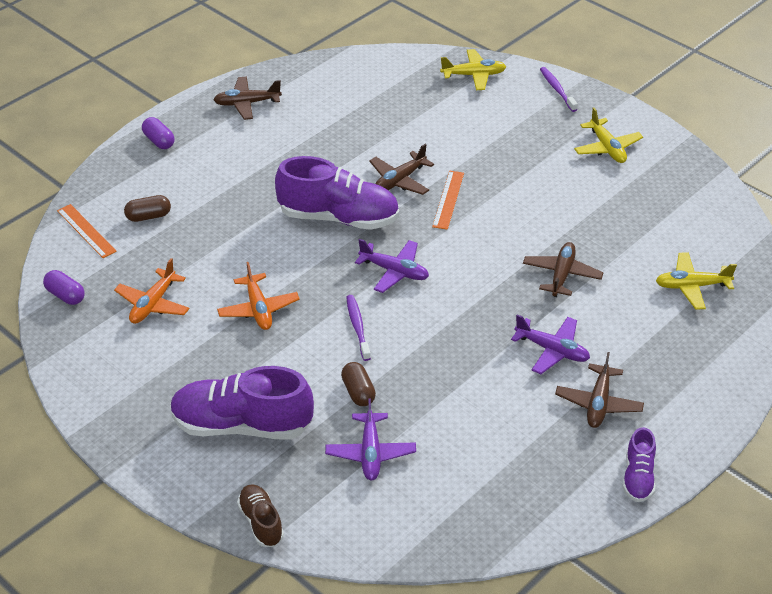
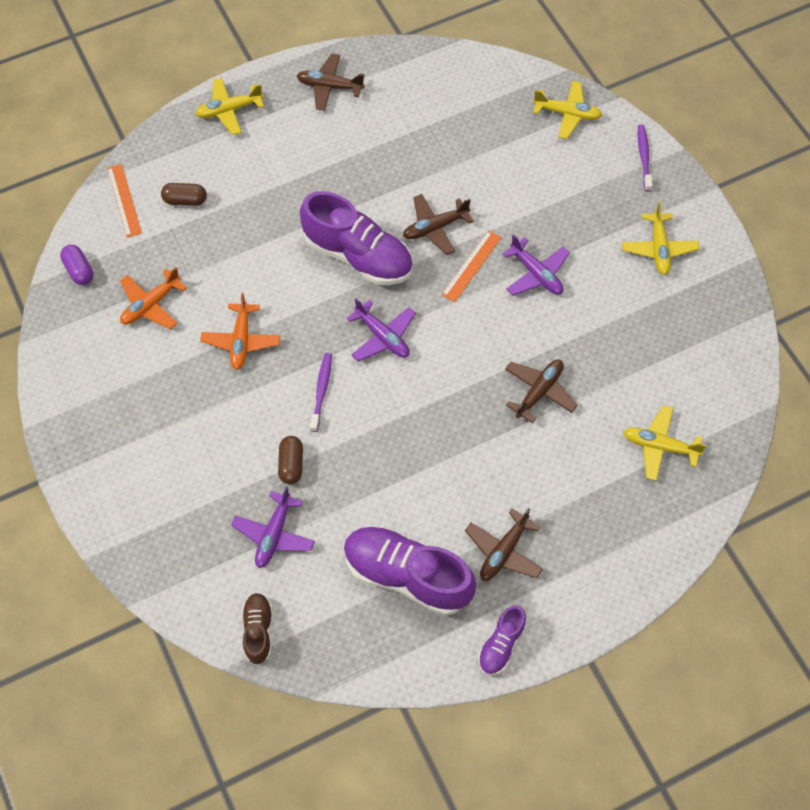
camera: 20 degrees right, 20 degrees up
(159, 141) = (229, 110): purple capsule -> yellow plane
(242, 425) = (175, 466): purple shoe -> purple shoe (407, 575)
(261, 522) = (151, 575): brown shoe -> brown shoe (258, 631)
(552, 350) = (488, 477): purple plane -> purple plane (536, 274)

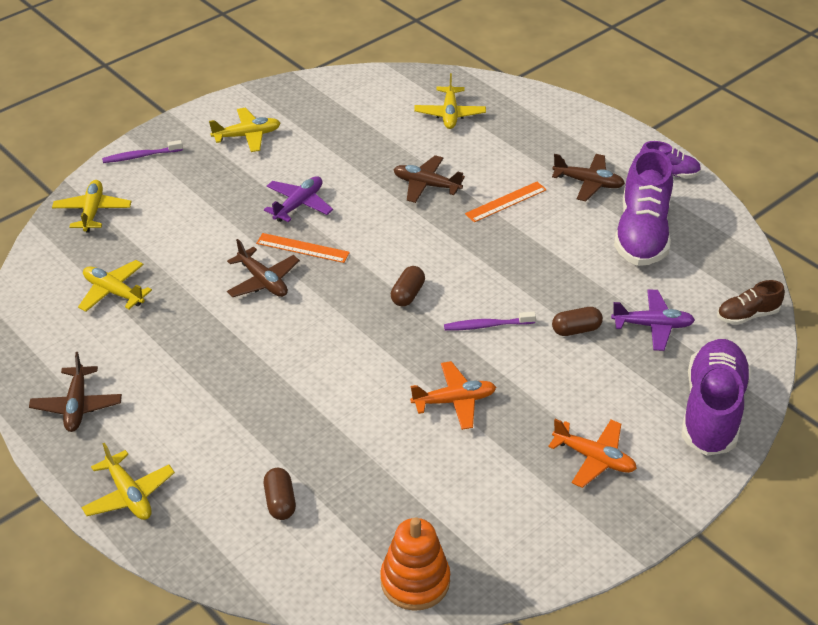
camera: 105 degrees left, 20 degrees down
(79, 270) = (415, 581): purple capsule -> orange stacking toy
(124, 200) = (296, 566): orange ruler -> orange ruler (506, 202)
(151, 305) = (438, 493): orange plane -> orange plane (594, 458)
(358, 256) = (315, 332): purple shoe -> purple shoe (712, 411)
(382, 337) = (407, 294): purple plane -> brown capsule
(453, 120) = (114, 292): none -> yellow plane

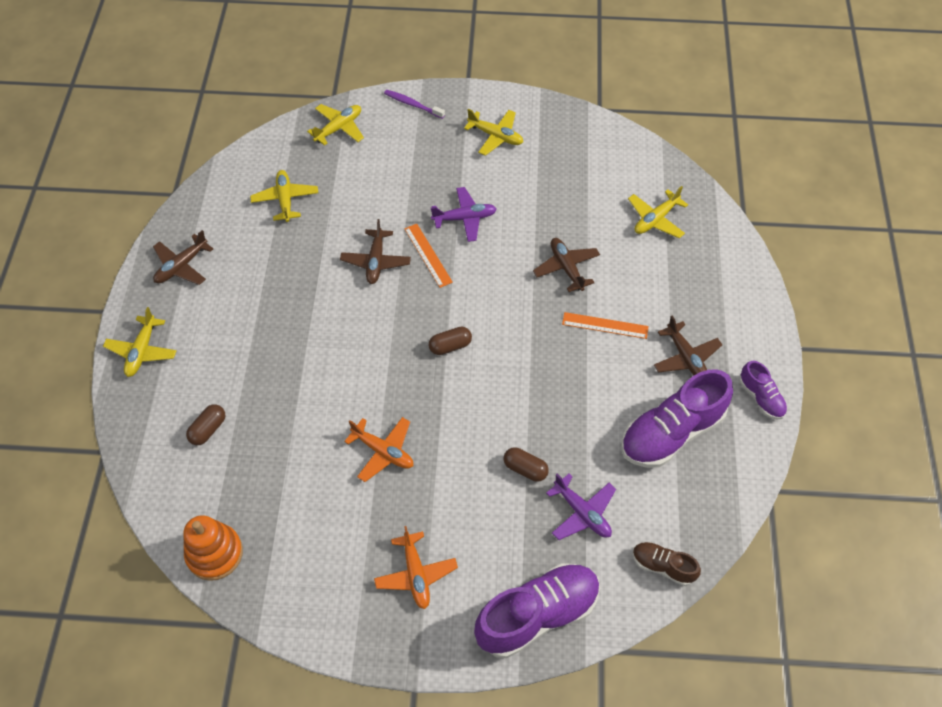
camera: 45 degrees right, 15 degrees up
(487, 325) = (471, 414): purple toothbrush -> none

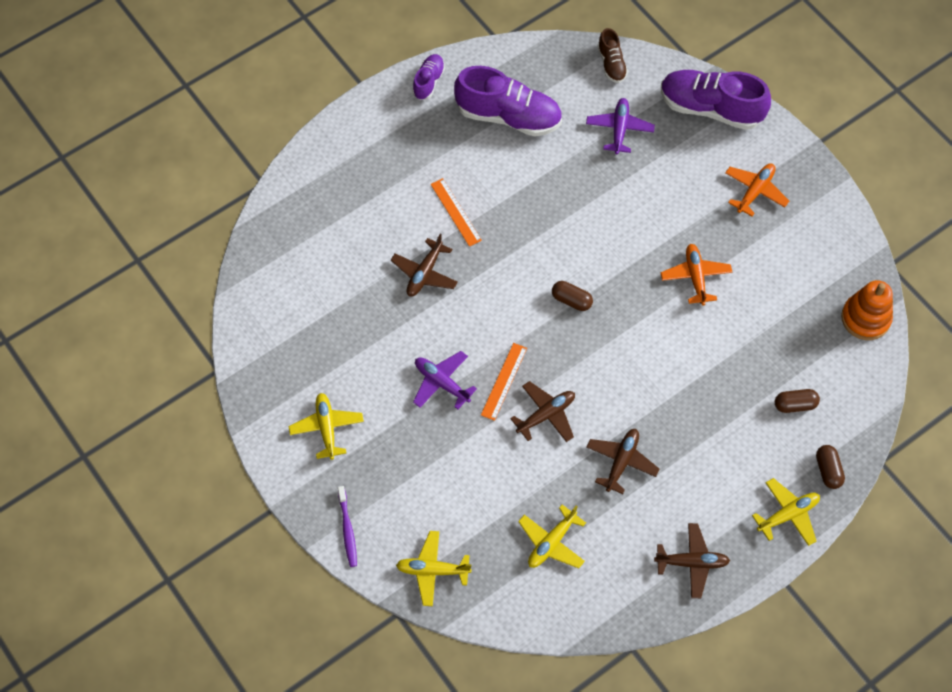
camera: 130 degrees left, 5 degrees up
(525, 469) = (621, 182): brown capsule -> brown capsule (828, 470)
(656, 219) = (316, 243): yellow plane -> none
(685, 357) = (436, 144): brown plane -> brown plane (621, 462)

